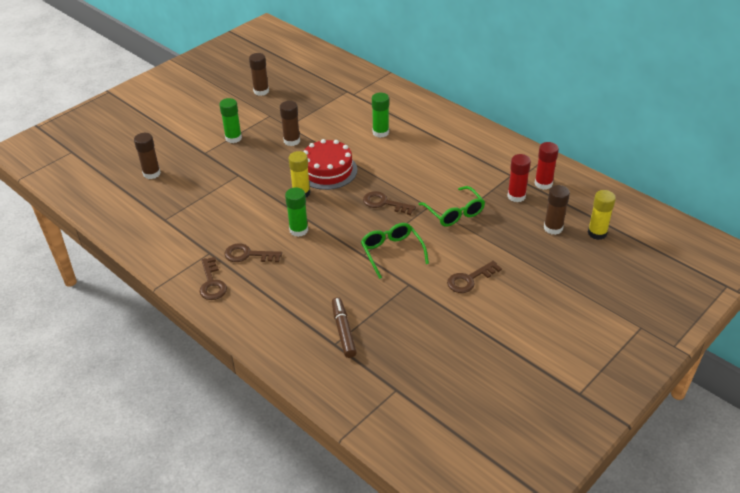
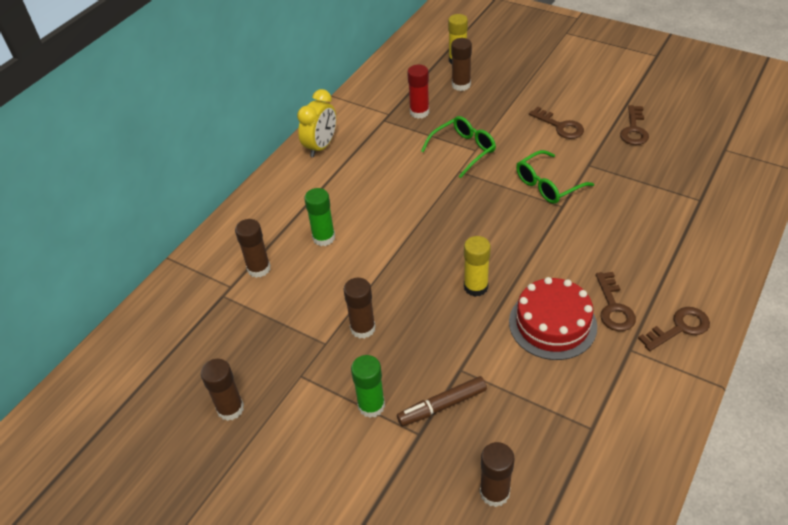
camera: 100 degrees left, 5 degrees up
(298, 230) = (547, 271): green glue stick -> none
(327, 170) = (421, 272): red cake -> red cake (552, 324)
(343, 331) = (680, 197): brown marker -> brown marker (442, 406)
(363, 105) = (259, 268): none -> brown glue stick
(384, 203) = (467, 206): brown key -> brown key (634, 129)
(484, 139) = (321, 146): none -> yellow clock
(543, 184) = (392, 97): red glue stick -> none

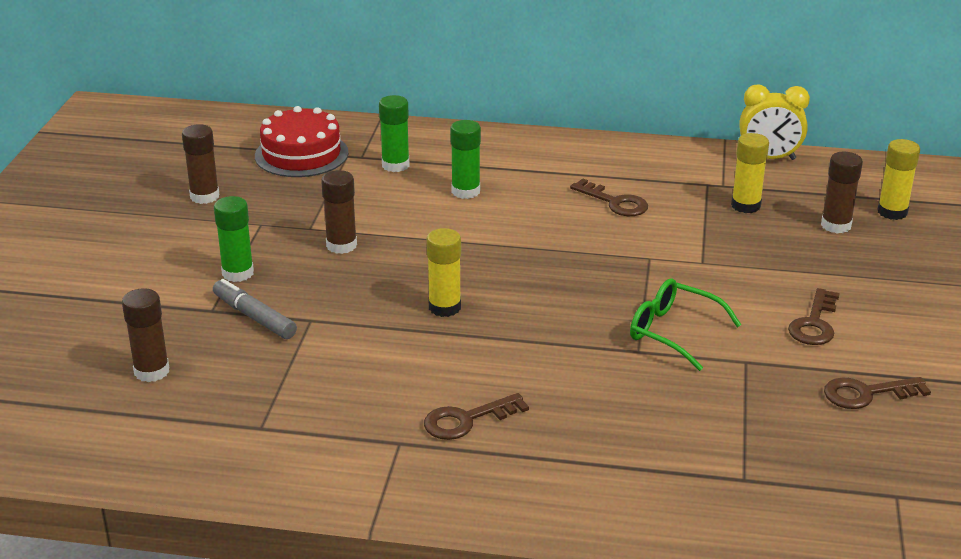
camera: 65 degrees right, 15 degrees down
(259, 268) = (395, 165): brown glue stick -> green glue stick
(321, 146) = (620, 154): yellow clock -> yellow clock (769, 158)
(419, 112) = (745, 206): red glue stick -> yellow glue stick
(442, 406) = (254, 317): brown marker -> grey marker
(463, 150) = (694, 253): green glasses -> none
(552, 324) = (413, 374): red cake -> red cake (301, 154)
(679, 328) = (458, 482): brown key -> brown key (614, 202)

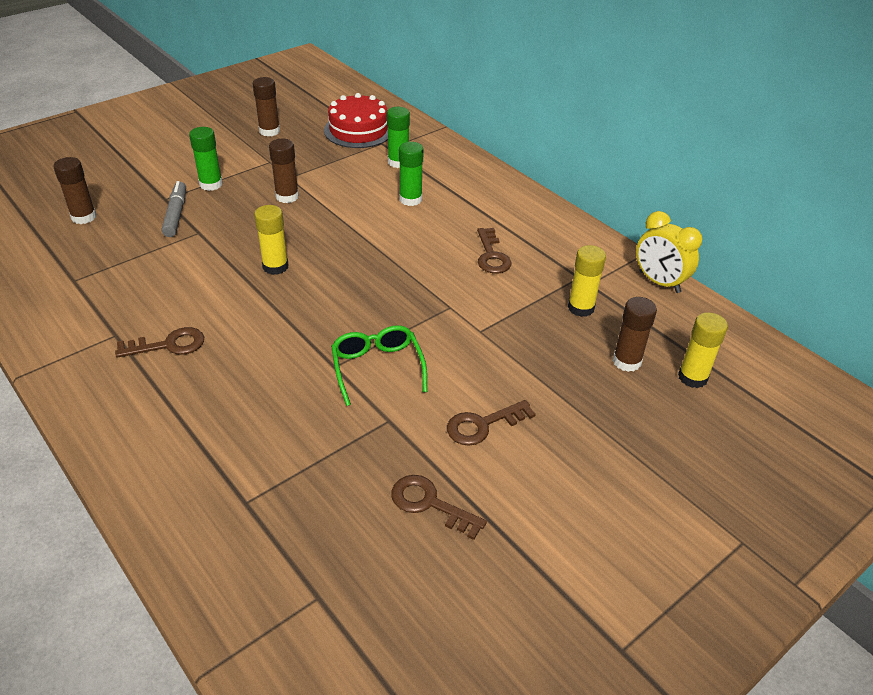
camera: 40 degrees right, 10 degrees up
(467, 420) = (168, 345): brown key -> brown key turned 150 degrees clockwise

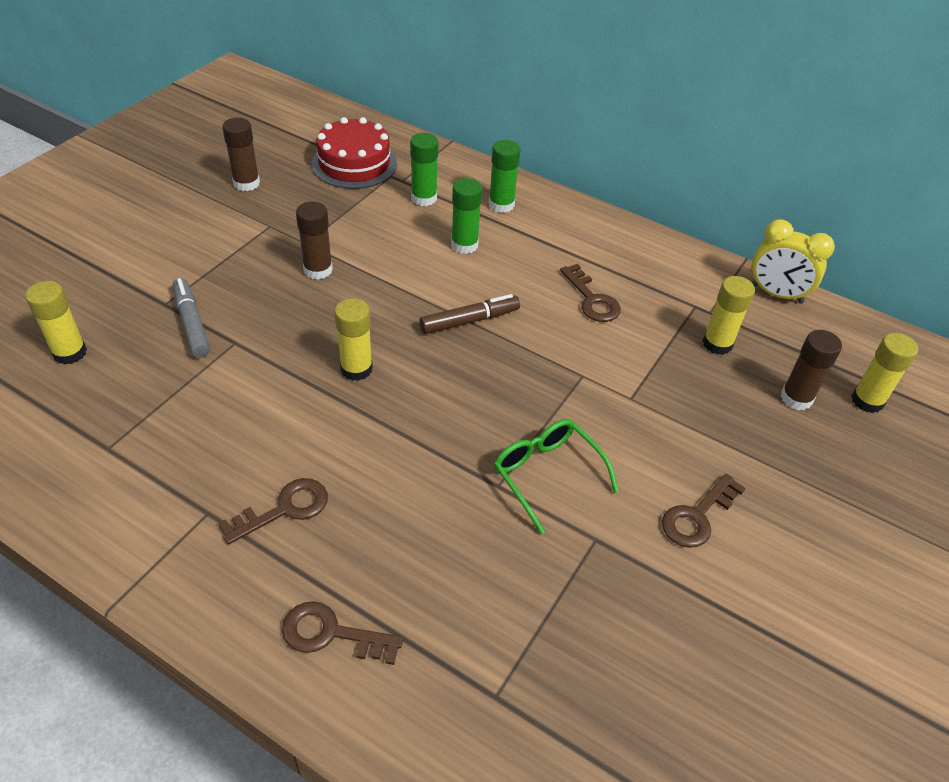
camera: 20 degrees left, 5 degrees up
(84, 217) = (70, 353): brown glue stick -> yellow glue stick
(211, 184) = (213, 271): green glue stick -> green glue stick (501, 205)
(382, 251) = (469, 320): none -> brown marker
(430, 504) = (697, 632): brown key -> brown key (332, 634)

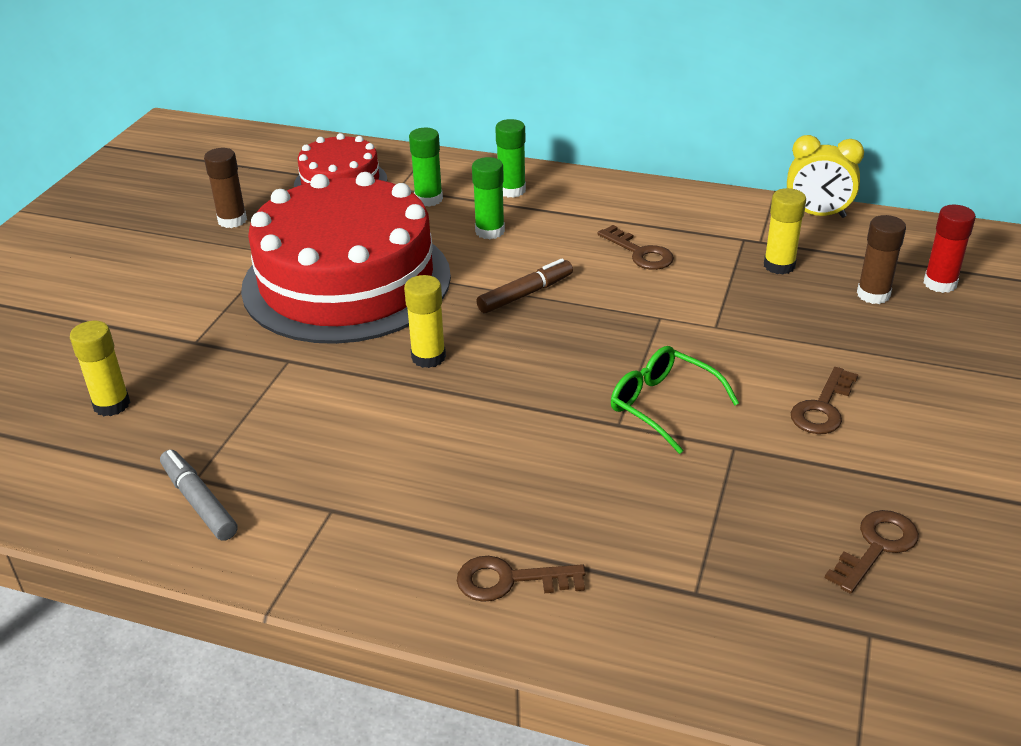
camera: 10 degrees left, 10 degrees down
(192, 323) = (233, 353): grey marker -> grey marker (199, 502)
(284, 509) = (411, 489): brown key -> brown key (876, 547)
(318, 270) = (346, 281): brown glue stick -> red cake
(867, 401) = (940, 283): yellow glue stick -> red glue stick

